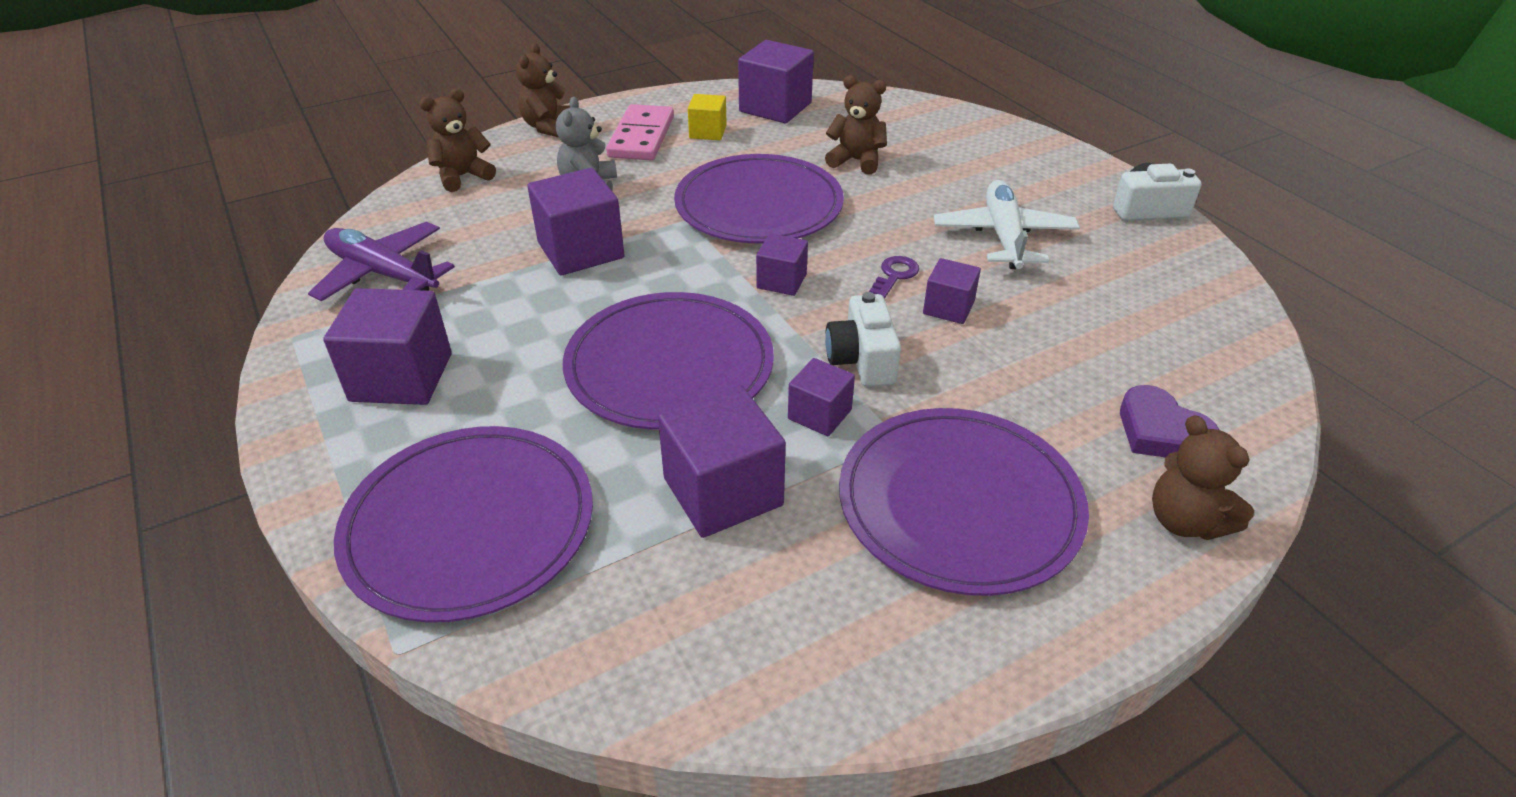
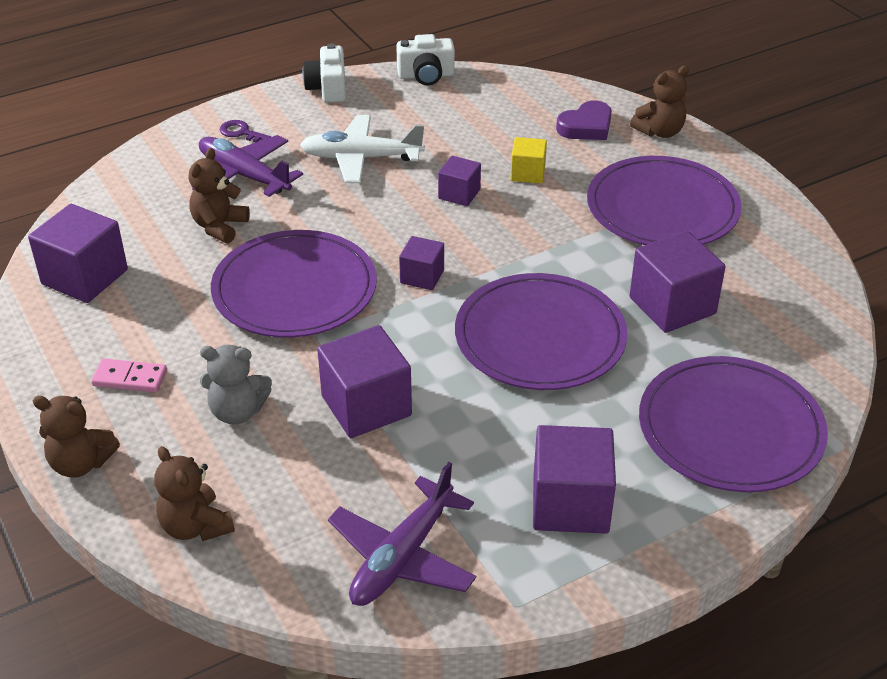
camera: 90 degrees left, 0 degrees up
(642, 137) = (130, 378): pink domino -> pink domino, size x0.61
(708, 132) = (131, 326): yellow cube -> yellow cube (527, 173)
(819, 414) = (588, 261): purple cube -> none
(862, 360) = (525, 239): white camera -> white camera (426, 76)
(895, 275) = (415, 216): purple key -> purple key (241, 132)
(948, 168) = (244, 175): none -> purple plane

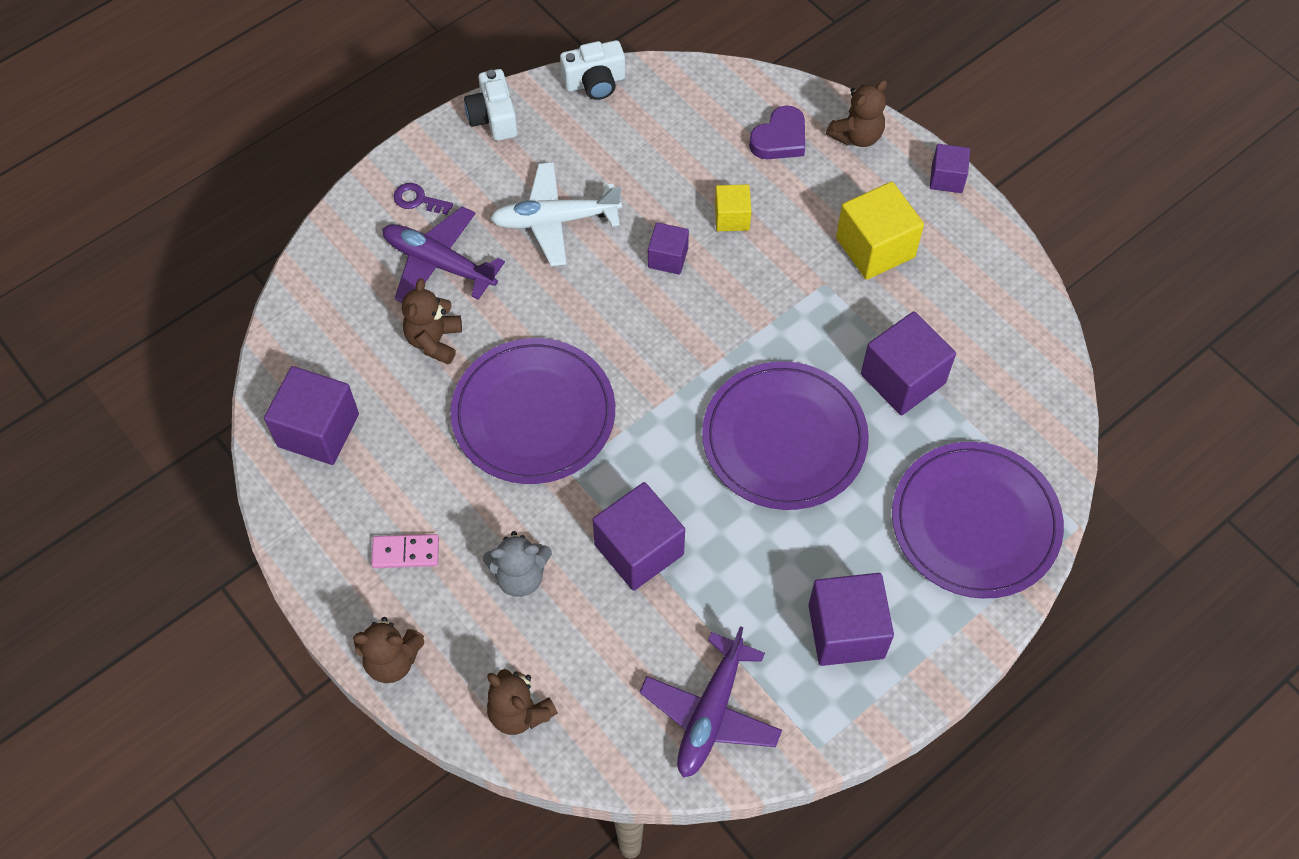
camera: 10 degrees left, 20 degrees up
(422, 276) = (655, 378): purple cube -> purple cube (947, 178)
(662, 208) = (875, 247): purple plate -> yellow cube

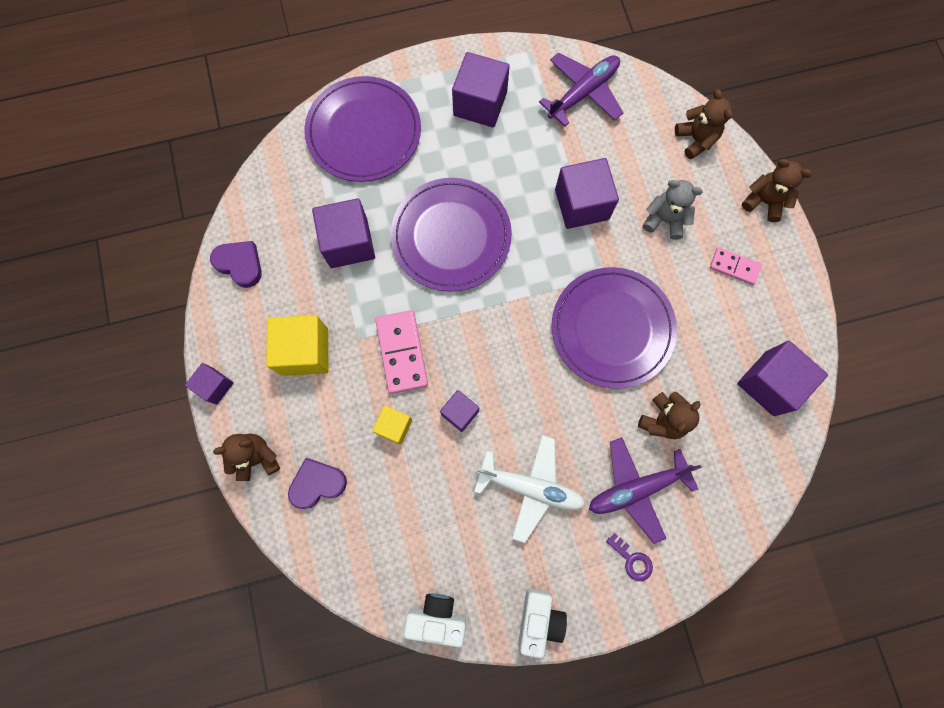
camera: 155 degrees left, 15 degrees up
(438, 263) = (636, 488): purple plane -> purple plane turned 105 degrees clockwise
(766, 290) = (402, 352): none -> pink domino
(1011, 303) = (240, 264): none -> purple heart

